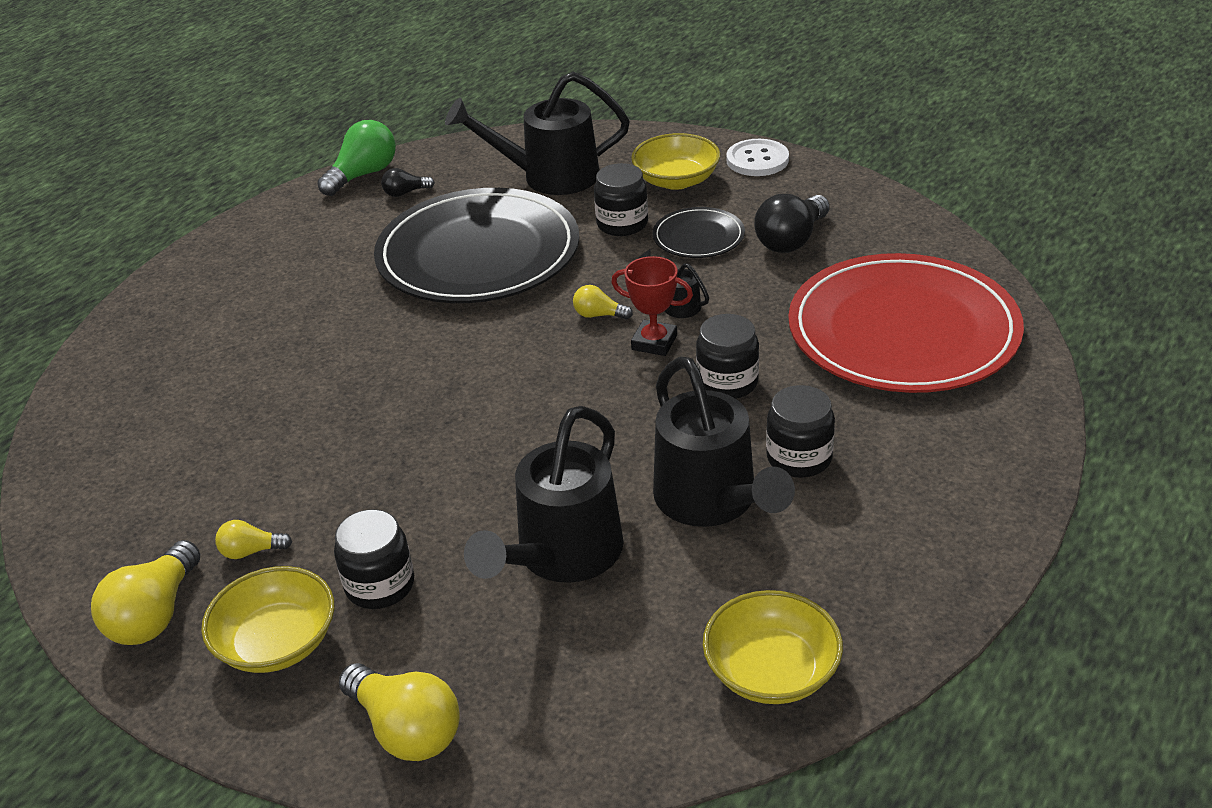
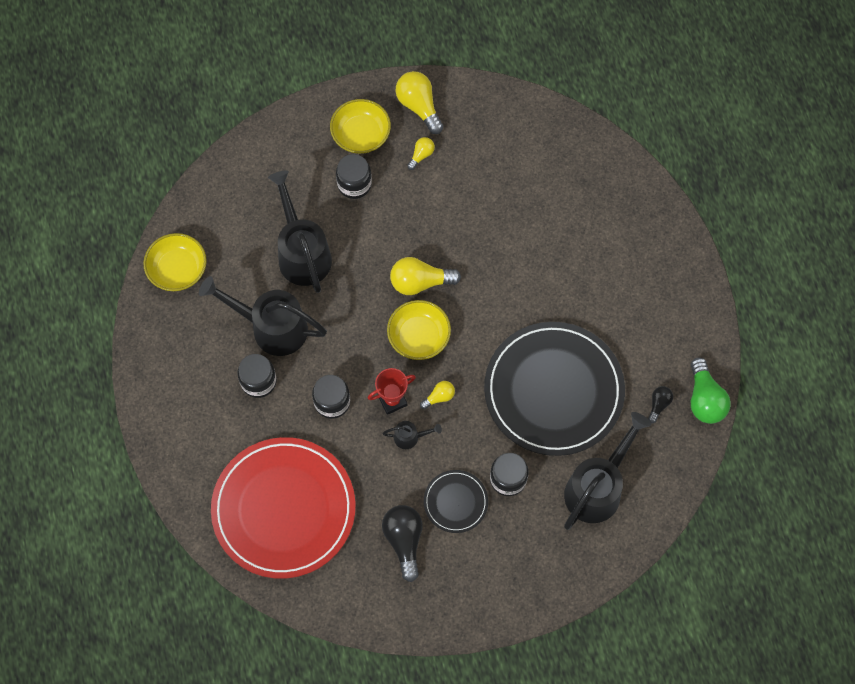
camera: 130 degrees right, 30 degrees up
(406, 730) = (277, 146): yellow light bulb -> yellow light bulb (420, 282)
(676, 180) = (522, 546): yellow bowl -> yellow bowl (419, 336)
(757, 160) = (497, 608): white button -> none

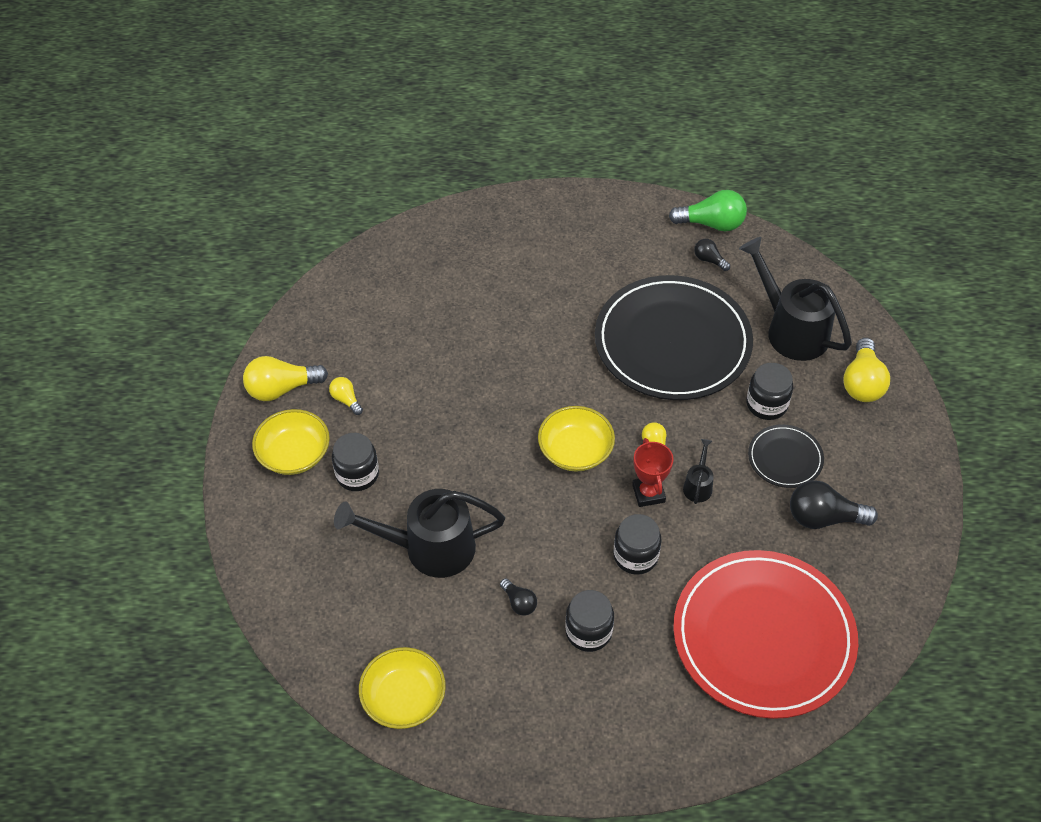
camera: 75 degrees left, 15 degrees down
(271, 327) = (519, 602): black watering can -> black light bulb
(420, 282) = (507, 435): yellow light bulb -> yellow light bulb (862, 383)

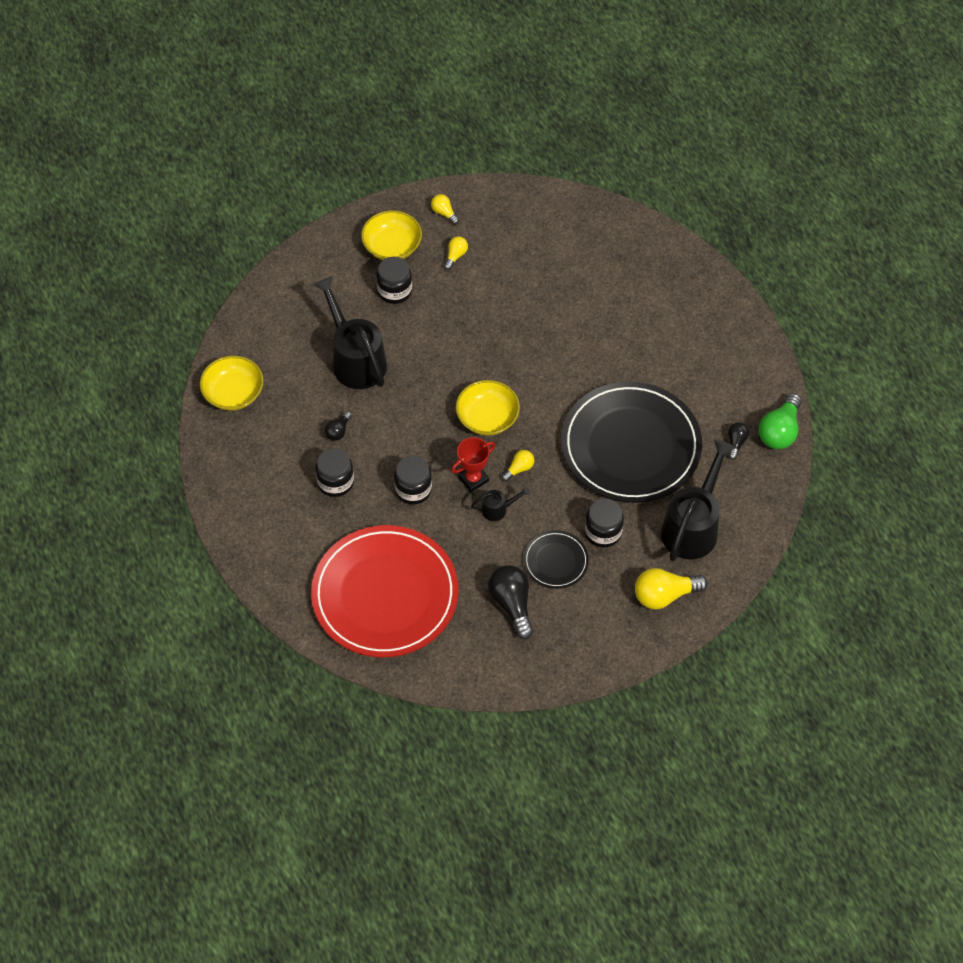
camera: 65 degrees right, 5 degrees up
(281, 389) = (444, 213): yellow light bulb -> yellow light bulb, size x0.53
(712, 224) = (779, 431): green light bulb -> green light bulb turned 45 degrees clockwise

